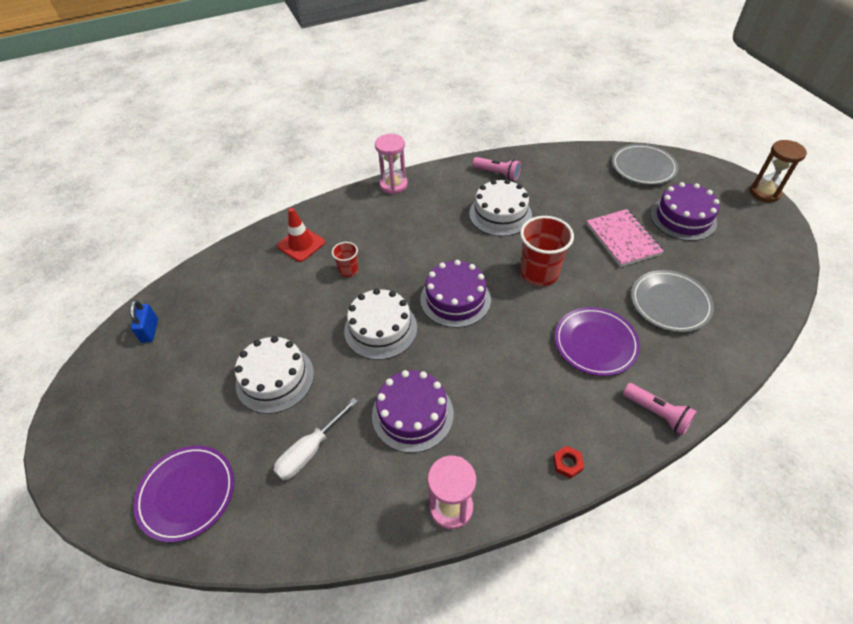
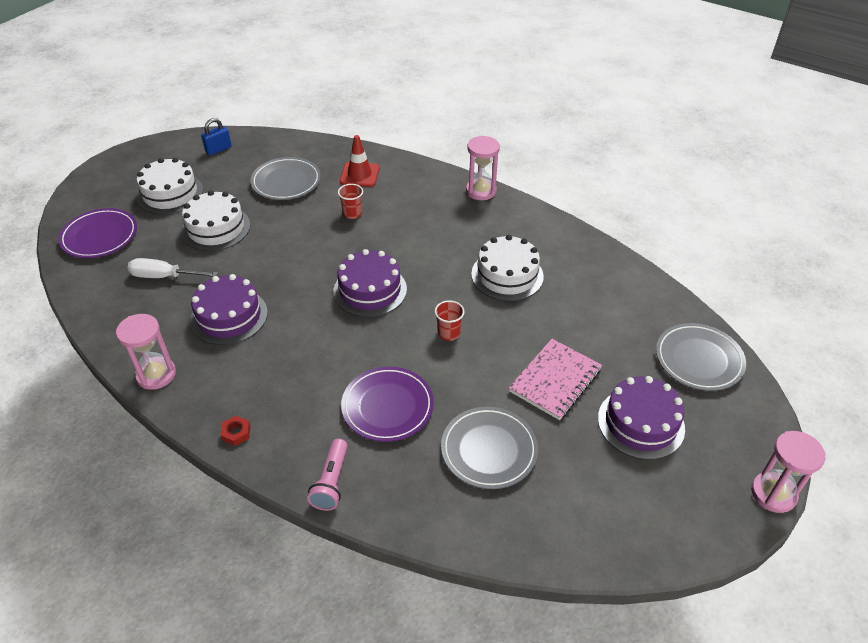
camera: 55 degrees right, 5 degrees down
(258, 298) = (286, 182): none -> grey plate
(380, 329) = (303, 260): white cake -> white cake (170, 193)
(497, 174) = (565, 250): pink flashlight -> none
(539, 273) = (449, 333): red cup -> red cup, size x0.52
(764, 193) = (773, 493): brown hourglass -> pink hourglass

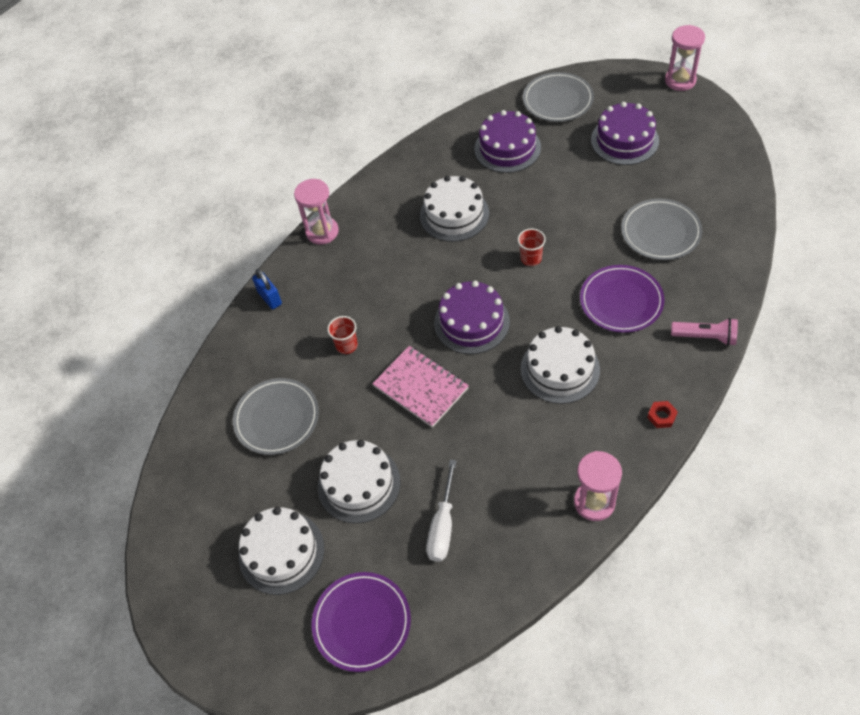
camera: 80 degrees left, 10 degrees up
(218, 149) = (191, 509): blue padlock -> blue padlock (270, 298)
(229, 316) = (508, 446): purple cake -> purple cake (507, 148)
(307, 353) = (560, 369): none -> white cake
(359, 175) = (275, 343): red traffic cone -> none
(555, 380) = (584, 187): pink notebook -> pink notebook (421, 387)

